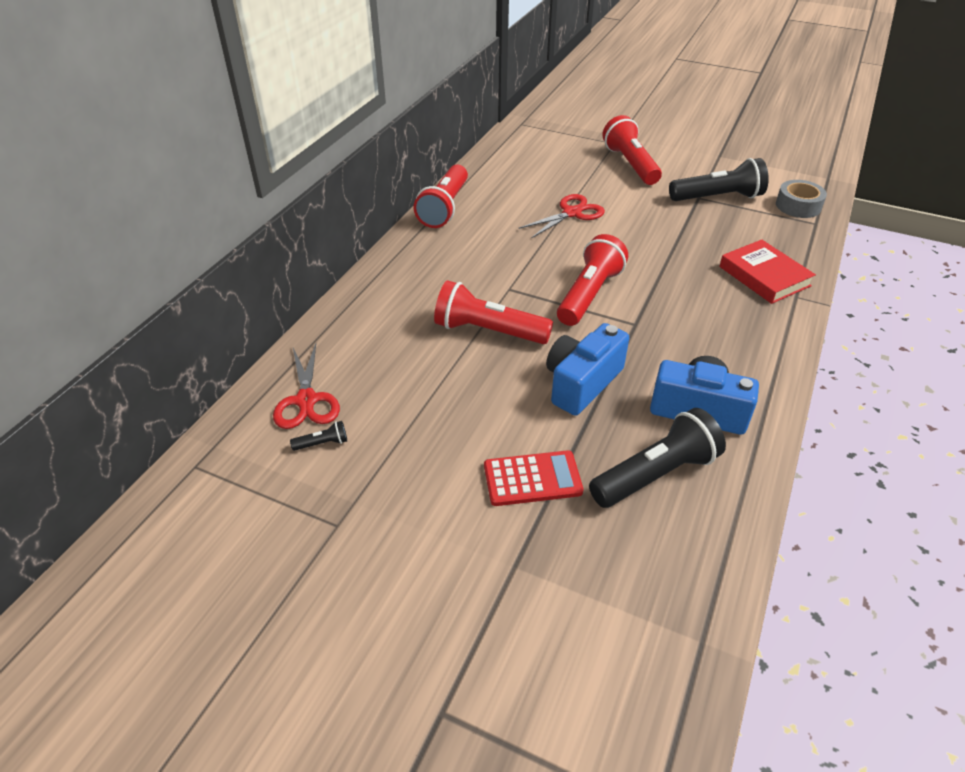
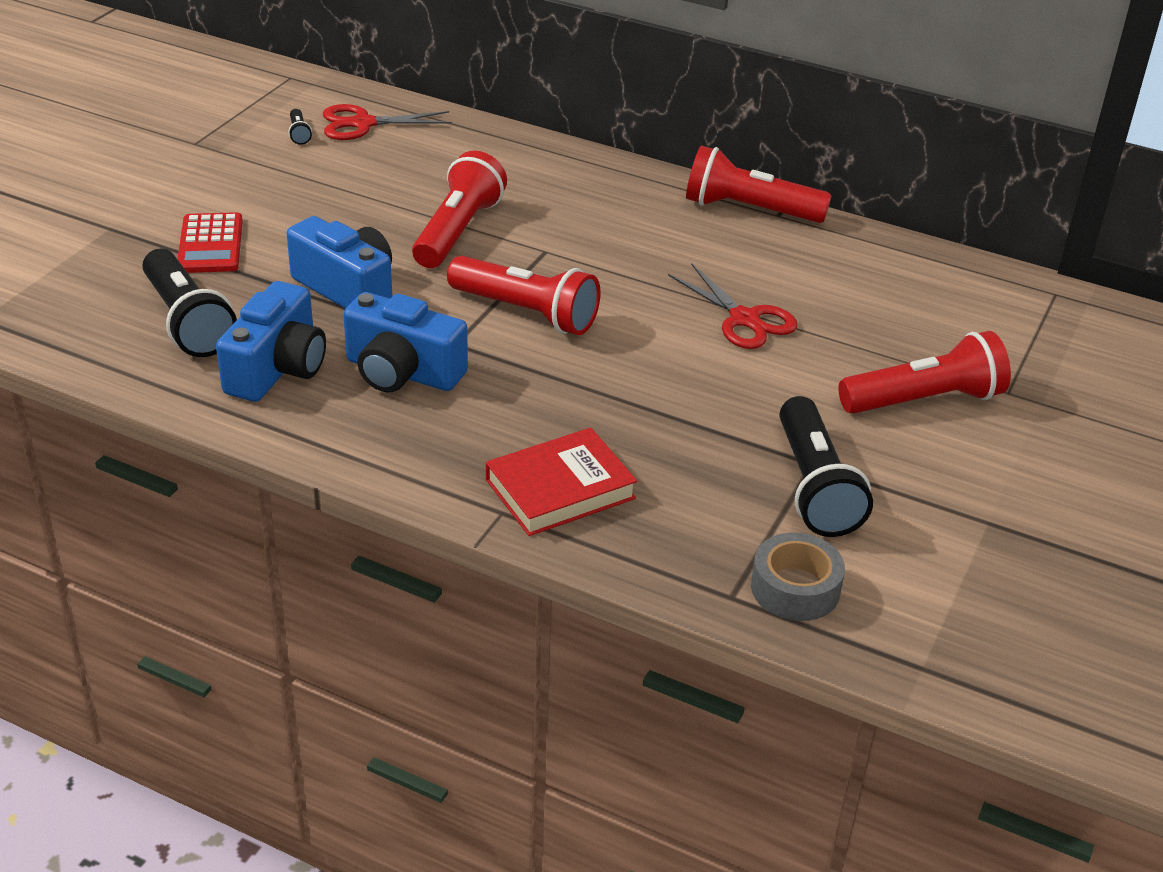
camera: 90 degrees right, 5 degrees down
(678, 346) = (402, 372): none -> blue camera

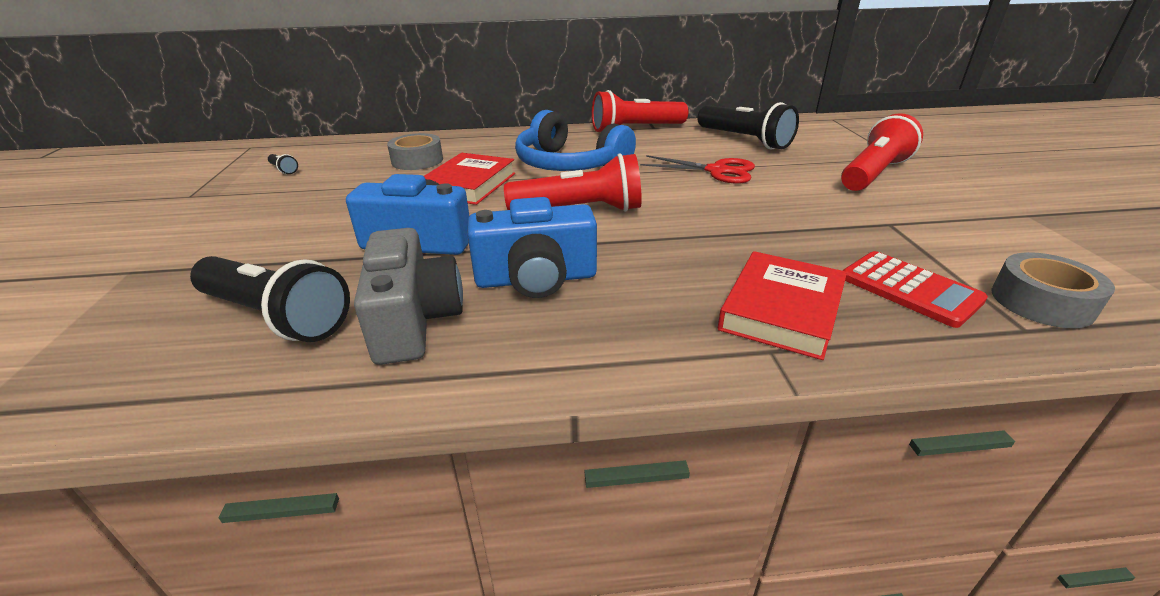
camera: 30 degrees left, 5 degrees down
(210, 244) = (255, 251): red calculator -> red calculator (909, 289)
(277, 369) = (414, 320): blue camera -> grey camera
(363, 124) = (332, 154): red scissors -> none
(440, 170) = (417, 160): none -> grey tape
(457, 231) = (469, 184): red flashlight -> red book
(593, 242) = (569, 164): none -> blue headphones
(815, 487) = (918, 235): black flashlight -> black flashlight (745, 140)

